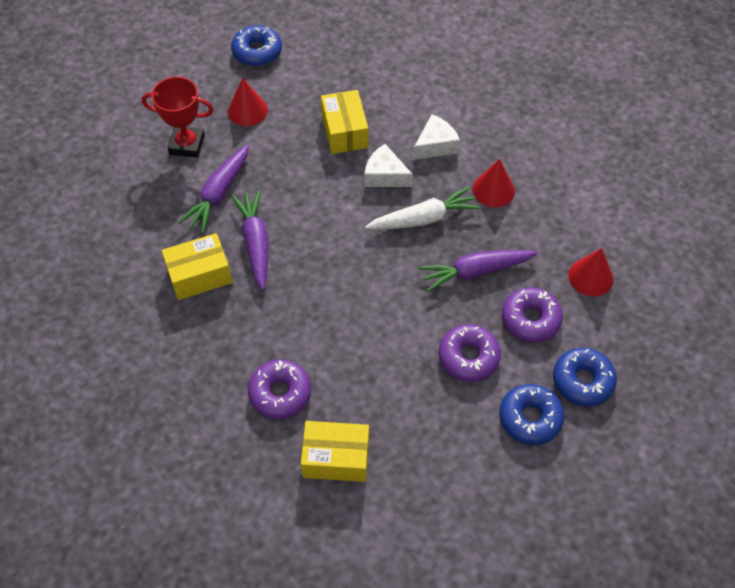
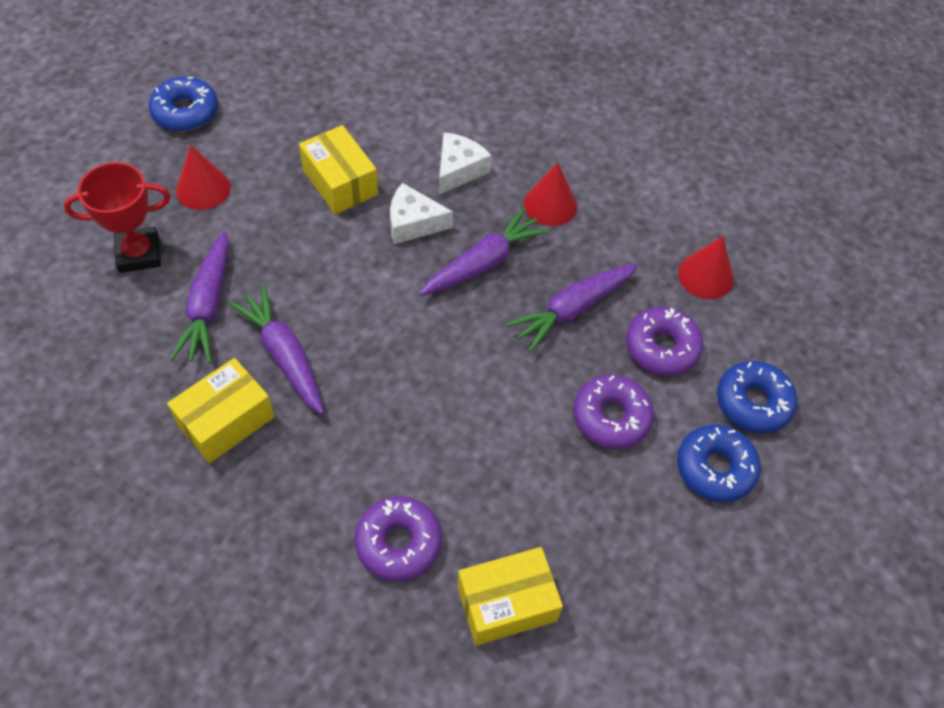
camera: 25 degrees left, 0 degrees up
(423, 219) = (483, 263): white carrot -> purple carrot

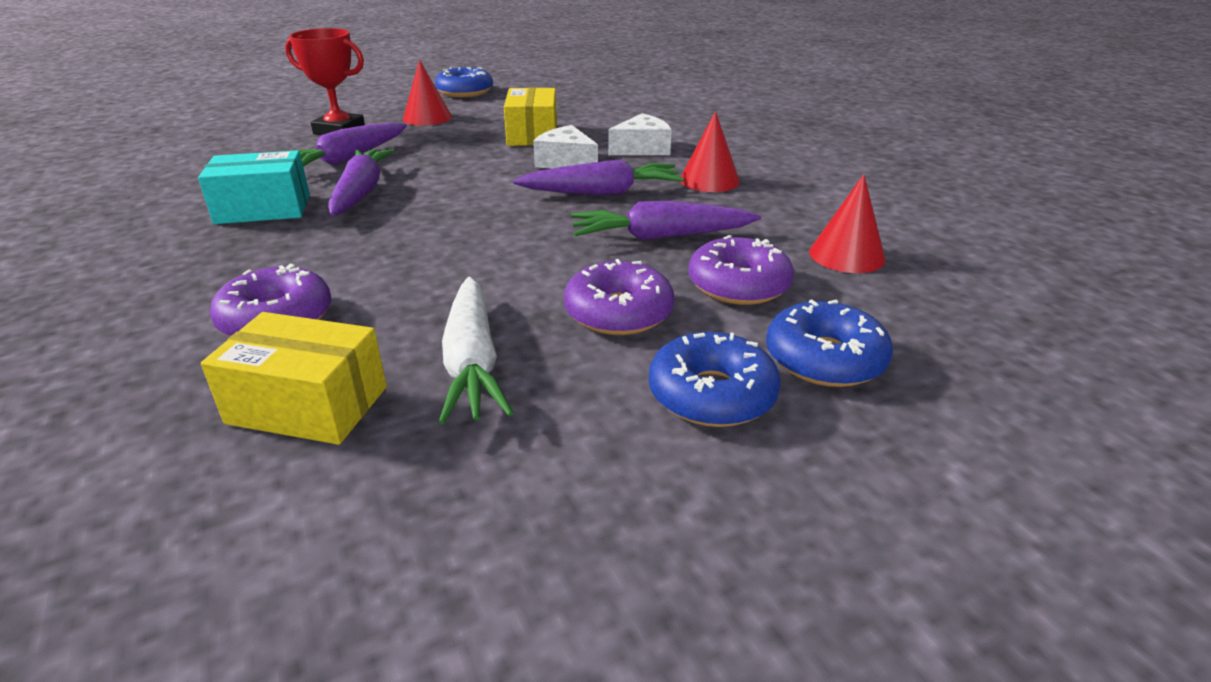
camera: 35 degrees right, 25 degrees down
(226, 420) = (263, 209): yellow box -> turquoise box
(565, 514) = (472, 362): none -> white carrot

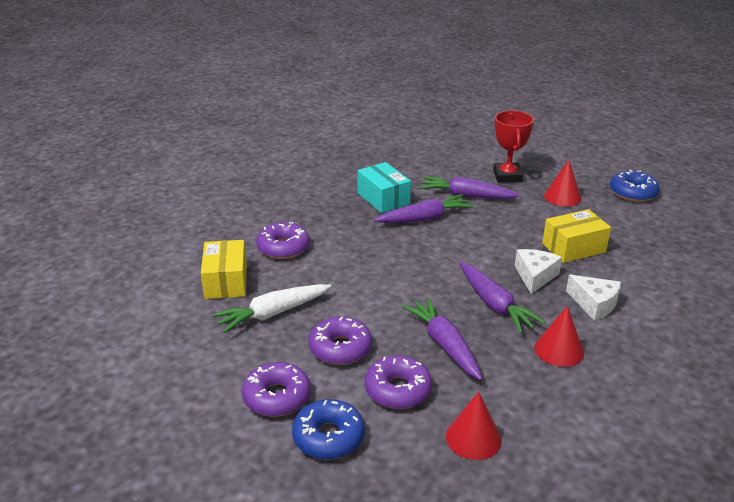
camera: 70 degrees right, 0 degrees up
(712, 395) = (277, 397): blue donut -> purple donut

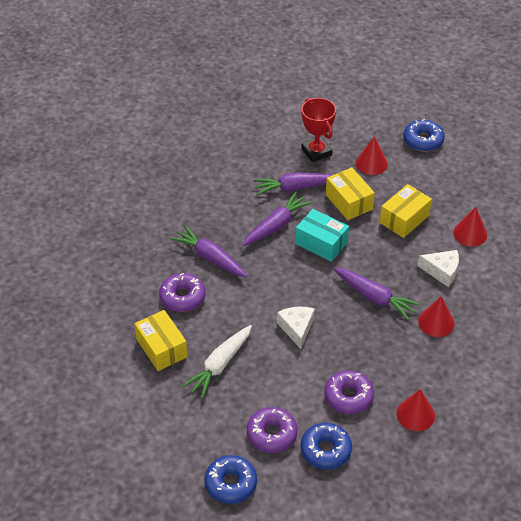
camera: 25 degrees left, 15 degrees up
(188, 431) = (231, 483): none -> blue donut
(340, 348) = (289, 377): purple donut -> none
(383, 199) = (229, 213): turquoise box -> turquoise box (321, 243)
(444, 345) = (358, 347): purple carrot -> purple carrot (210, 258)
(517, 219) = (349, 202): none -> yellow box
(535, 276) = (389, 259): white cheese -> white cheese (296, 328)
(650, 280) = (470, 233): none -> red cone

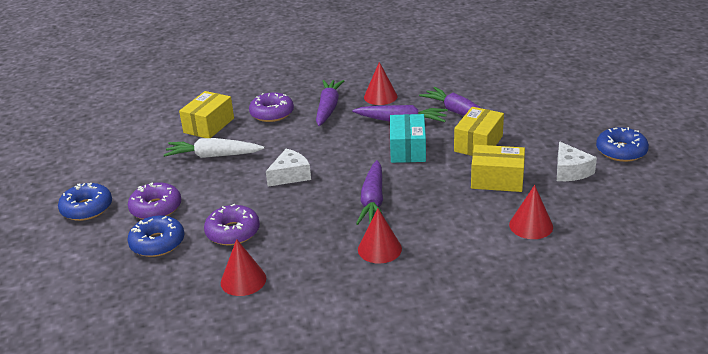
camera: 60 degrees right, 15 degrees down
(316, 152) = (517, 106): red trophy -> none
(371, 163) = (545, 136): red cone -> red cone (380, 96)
(442, 271) = (454, 227): white cheese -> white cheese (570, 171)

